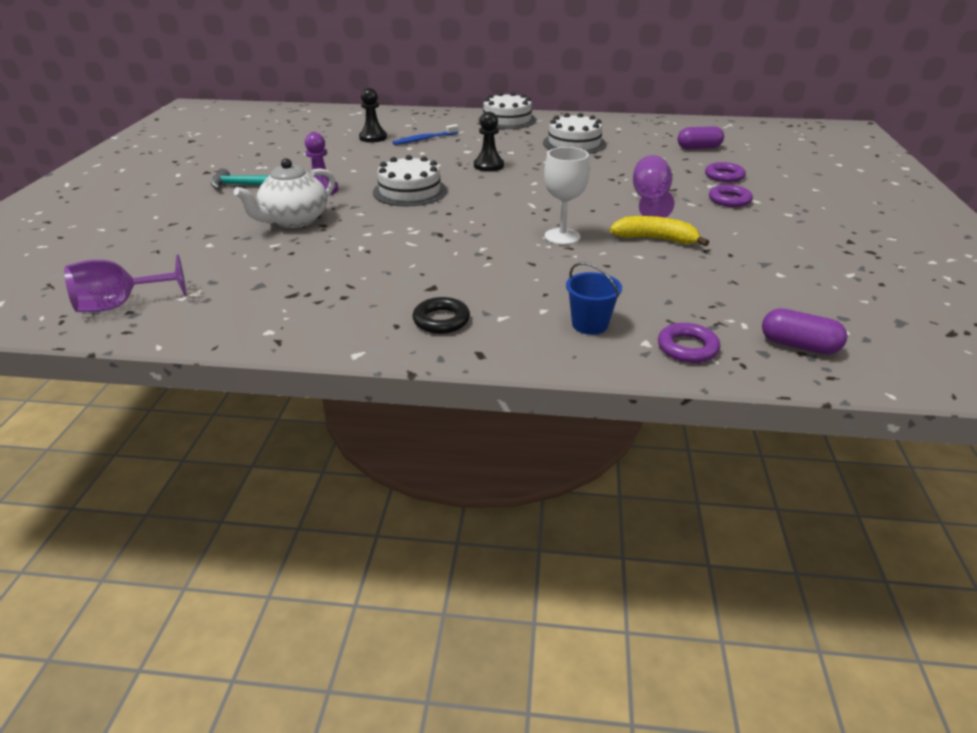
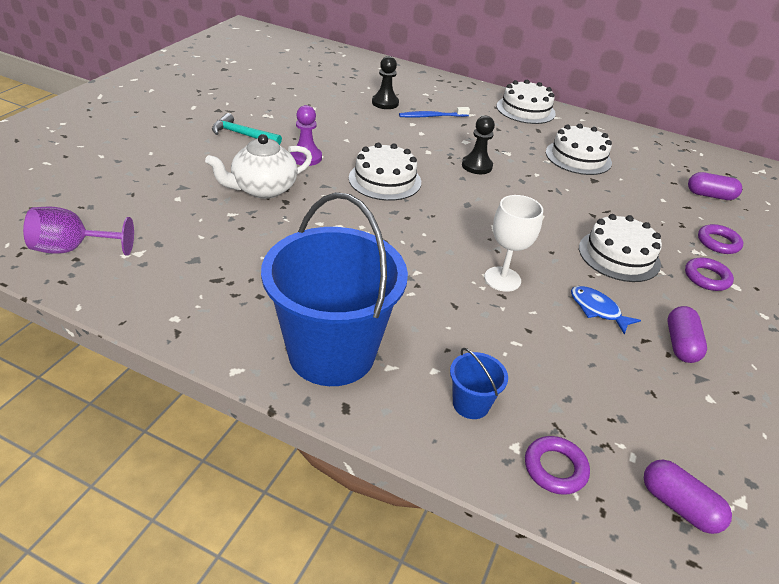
camera: 15 degrees right, 5 degrees up
(441, 320) = (332, 353): black ring -> blue bucket
(650, 201) = (619, 255): purple goblet -> white cake
(655, 239) = (597, 310): yellow banana -> blue fish
(736, 246) = (680, 344): none -> purple capsule

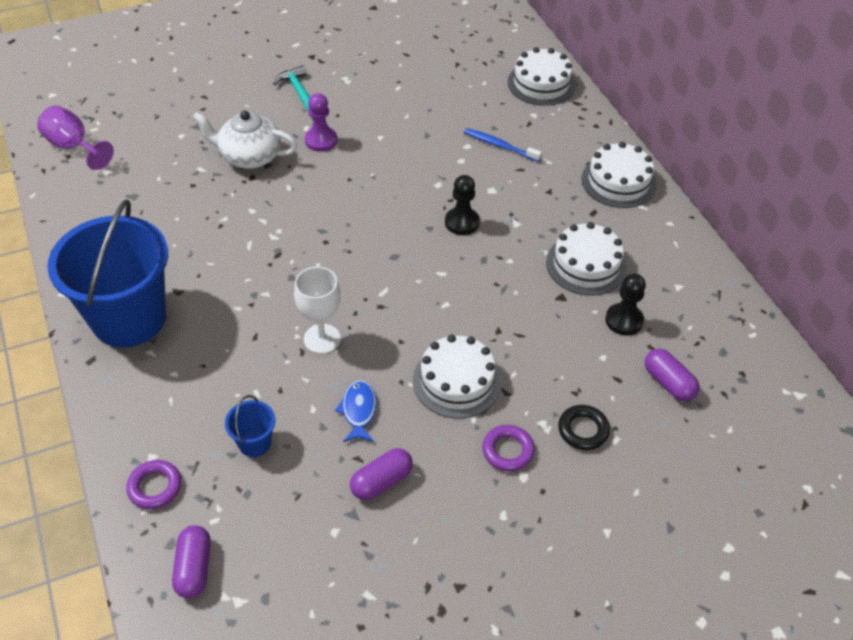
camera: 45 degrees right, 10 degrees up
(385, 103) = (474, 109): black pawn -> black pawn (624, 320)
(385, 180) = (356, 195): white cake -> white cake (541, 83)
(471, 404) = (164, 411): blue bucket -> blue bucket (255, 443)
(718, 242) = (583, 430): purple ring -> black ring

